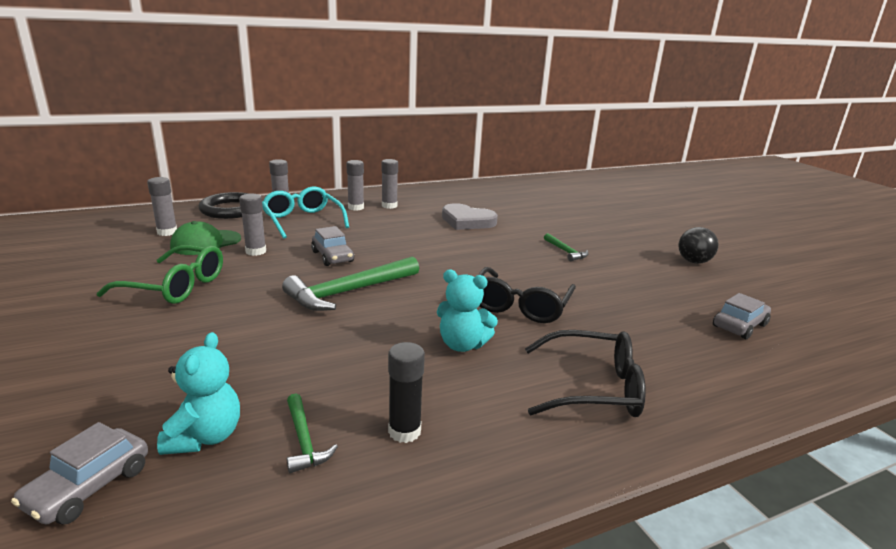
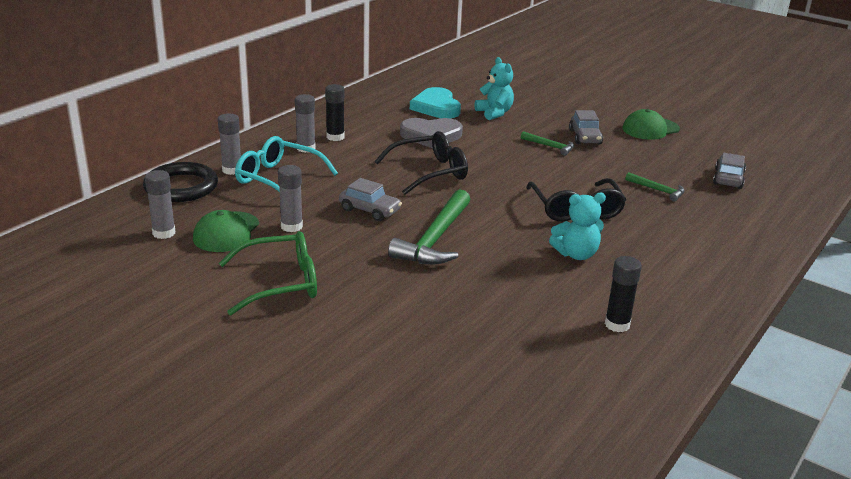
camera: 30 degrees left, 5 degrees up
(89, 487) = (483, 429): grey car -> grey car (585, 137)
(205, 437) = (504, 376): turquoise teddy bear -> turquoise teddy bear (494, 113)
(304, 440) = (567, 353): green hammer -> green hammer (658, 190)
(389, 206) = (335, 137): grey glue stick -> black glue stick
(501, 205) = (436, 107): none -> turquoise heart
(592, 388) = (689, 256): black glasses -> black glasses (429, 172)
(693, 262) = (650, 129): black ball -> green cap

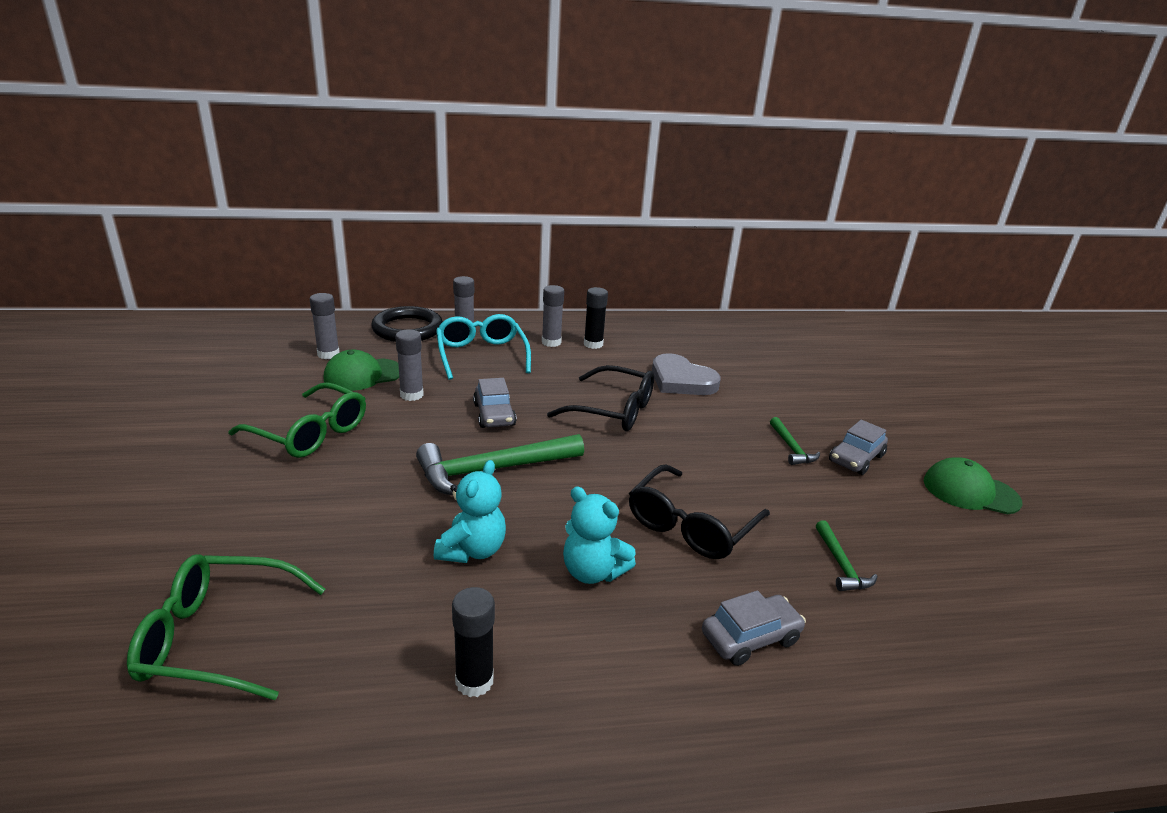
camera: 45 degrees right, 0 degrees up
(436, 107) = (738, 359): turquoise heart -> none
(479, 392) = (218, 637): none -> green glasses
(494, 113) = (791, 389): turquoise teddy bear -> turquoise teddy bear (472, 550)
(728, 178) = (984, 611): grey car -> grey car (750, 638)

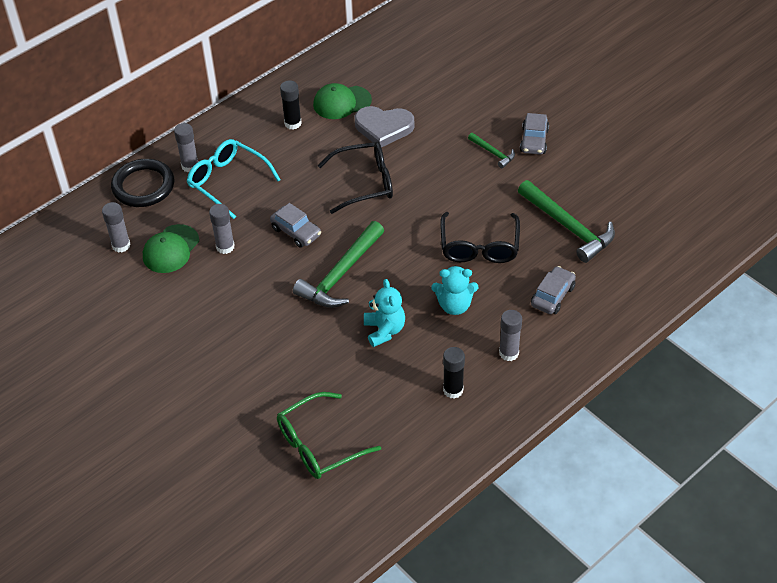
camera: 30 degrees left, 20 degrees up
(310, 433) = (201, 314): green glasses -> none
(551, 342) = (262, 139): grey glue stick -> grey glue stick (509, 353)
(841, 565) = (568, 227): green hammer -> green hammer, size x2.01
(970, 491) = (607, 132): green cap -> green cap (342, 102)

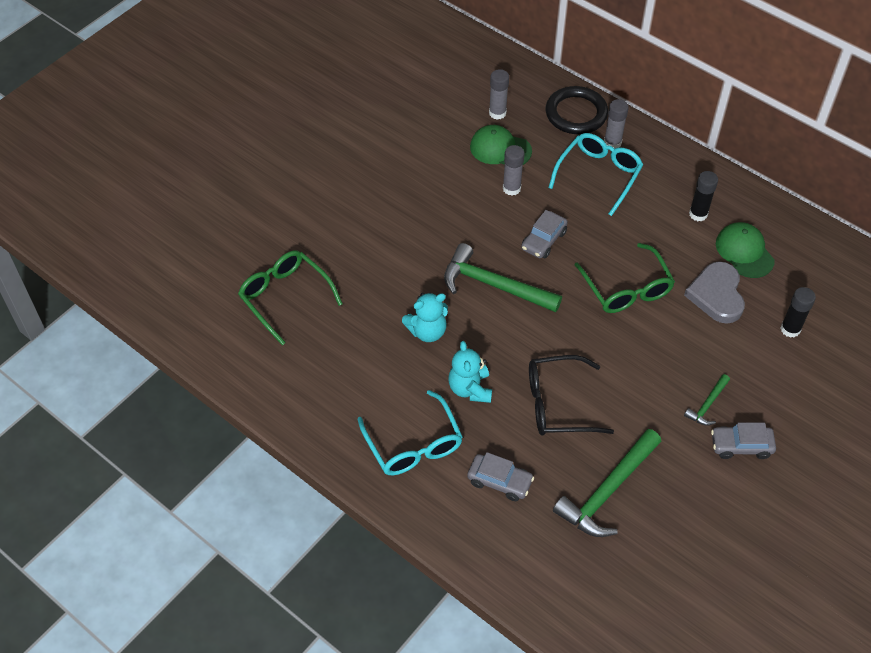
camera: 80 degrees right, 5 degrees up
(364, 183) = (626, 288): black glasses -> green glasses
(453, 390) = (359, 398): black glue stick -> black glue stick (790, 329)
(509, 353) = (413, 444): grey glue stick -> turquoise glasses

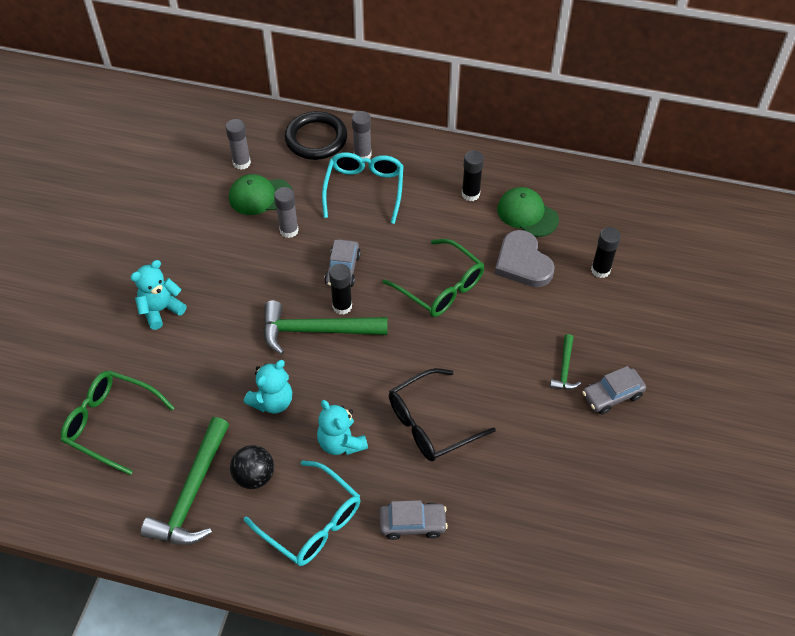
camera: 25 degrees left, 0 degrees up
(368, 218) = (161, 310): none -> turquoise teddy bear
(383, 387) = (254, 476): none -> black ball
(527, 272) = (342, 306): none -> black glue stick
(607, 491) = (516, 490): green hammer -> green hammer (192, 493)

